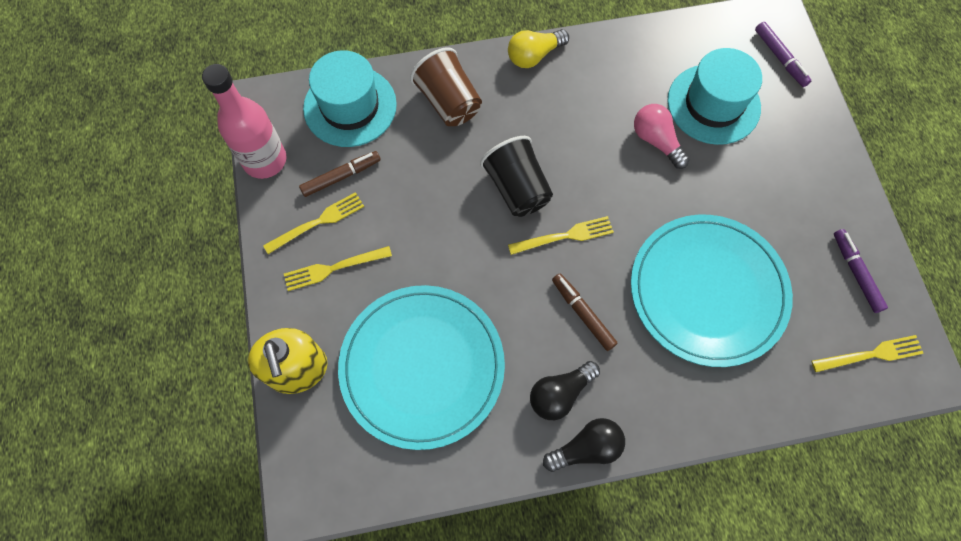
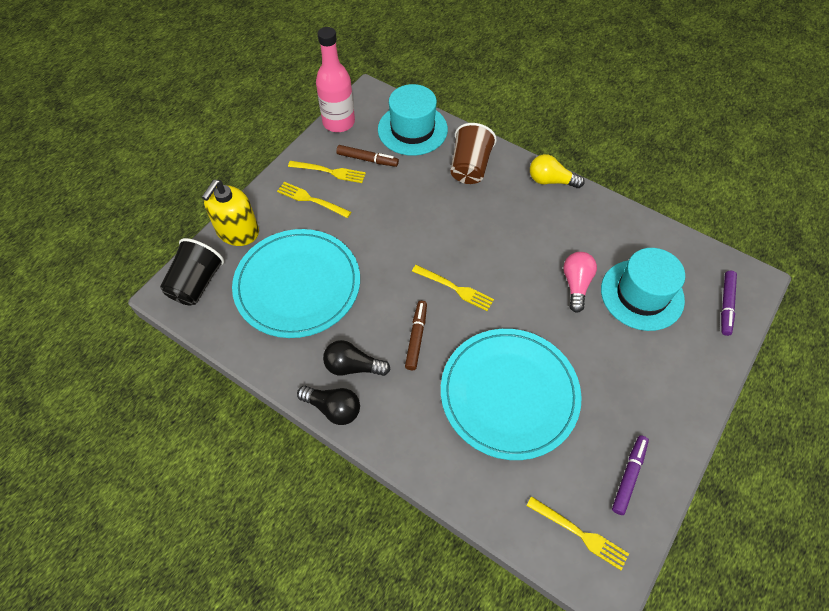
camera: 45 degrees right, 10 degrees down
(517, 188) = (456, 241): black cup -> black cup (197, 283)

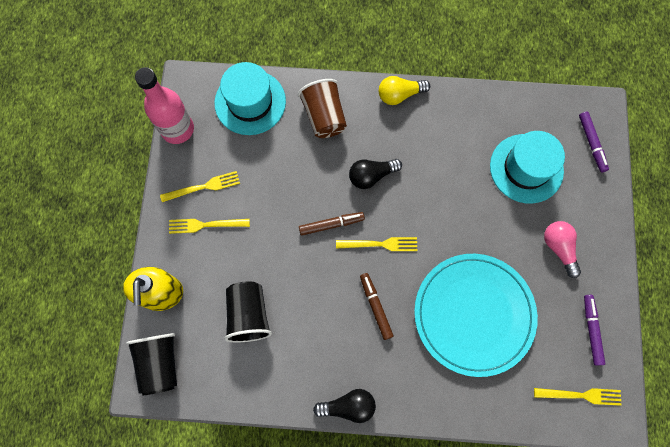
camera: 30 degrees left, 15 degrees up
(297, 285) = (249, 315): turquoise plate -> black cup
(353, 366) = (341, 361): black light bulb -> black light bulb (371, 176)
(367, 159) = (229, 156): brown marker -> brown marker (331, 224)
(576, 285) = (472, 187): pink light bulb -> pink light bulb (559, 248)

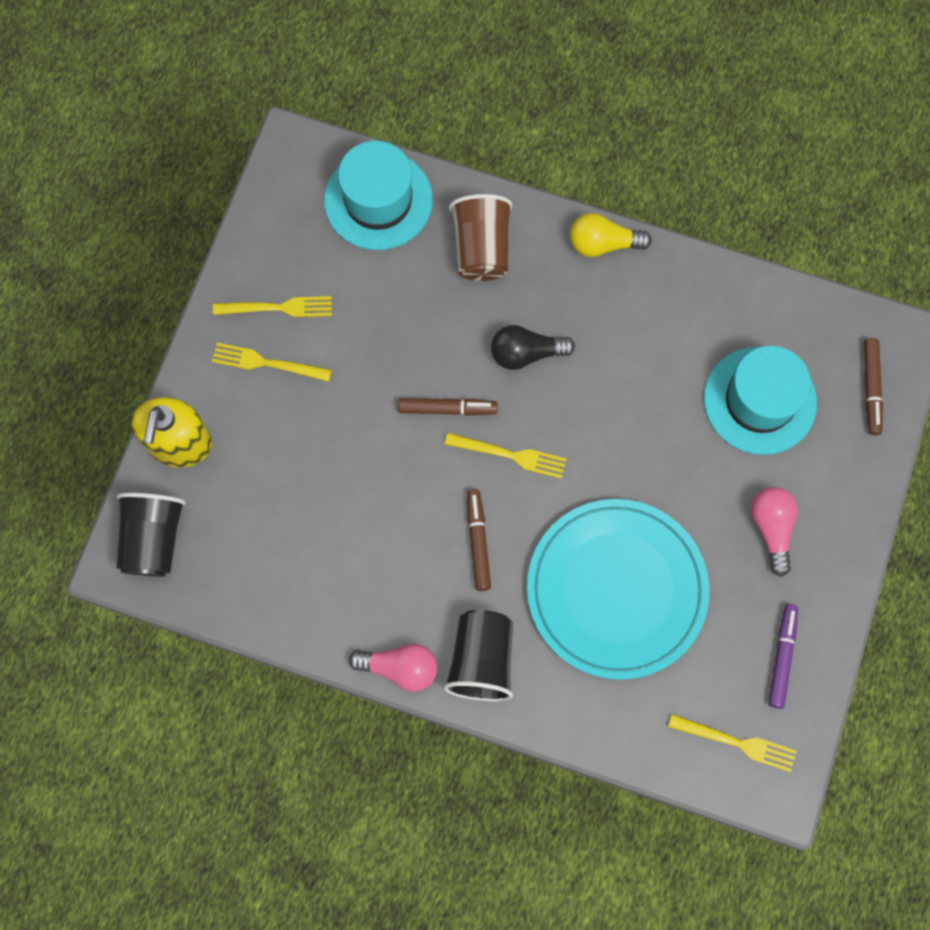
camera: 15 degrees right, 0 degrees up
(177, 129) = (262, 214): pink bottle -> none
(249, 315) = (294, 505): black cup -> black cup (481, 660)
(348, 406) = (400, 668): black light bulb -> pink light bulb
(591, 143) = (871, 388): purple marker -> brown marker

